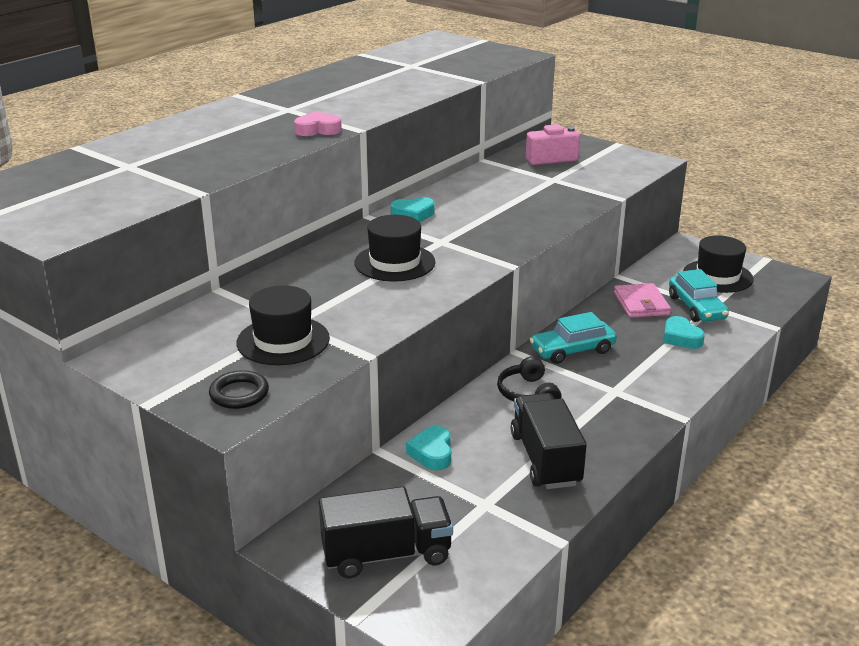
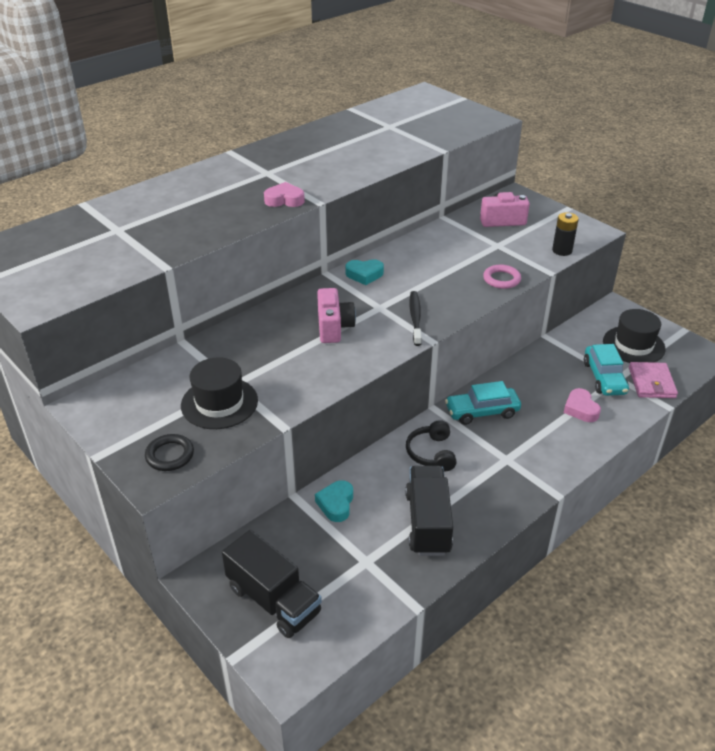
camera: 10 degrees right, 10 degrees up
(386, 554) = (273, 600): black truck -> black truck turned 45 degrees clockwise
(395, 263) = (334, 327): black hat -> pink camera
(485, 247) = (415, 318): none -> black toothbrush
(569, 207) = (501, 279): none -> pink ring
(625, 179) = (562, 250): none -> black battery
(641, 304) = (556, 368): pink wallet -> pink wallet (651, 383)
(681, 338) = (580, 409): turquoise heart -> pink heart

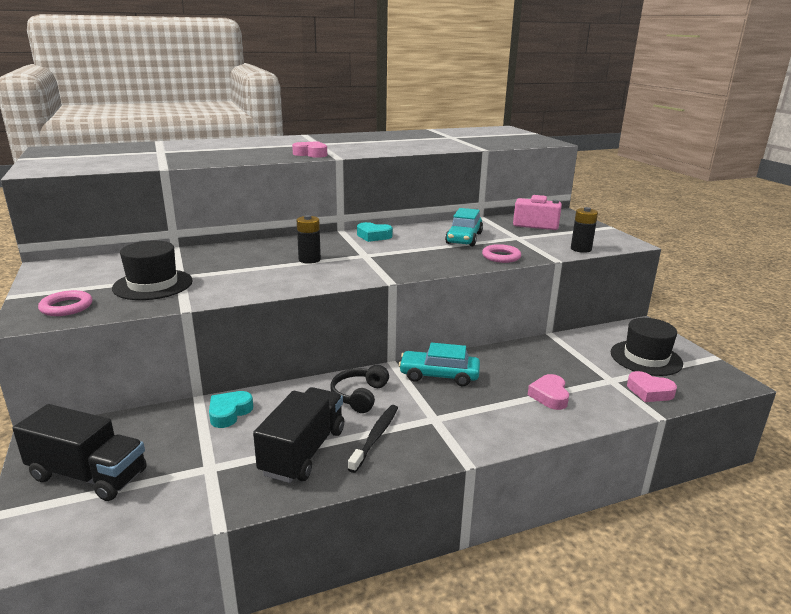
camera: 20 degrees right, 15 degrees down
(170, 455) = (66, 307): black ring -> pink ring
(273, 600) = (88, 475): black truck -> black truck turned 45 degrees counterclockwise
(334, 327) = (309, 259): pink camera -> black battery
(415, 318) = (391, 266): black toothbrush -> black toothbrush (375, 437)
(604, 378) = (594, 376): turquoise car -> turquoise car (464, 238)
(651, 383) = (649, 392): pink wallet -> pink heart

